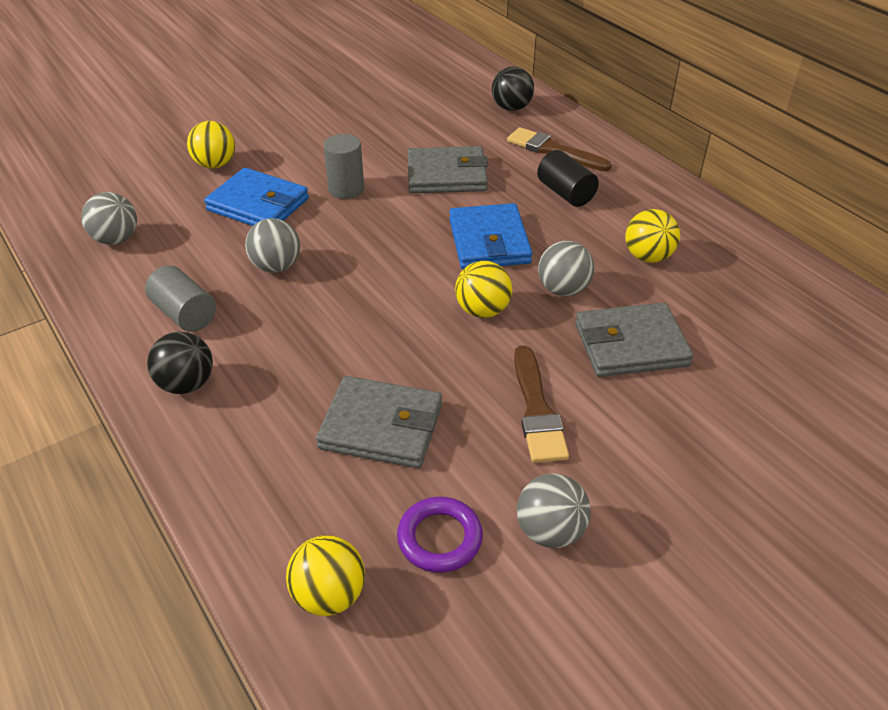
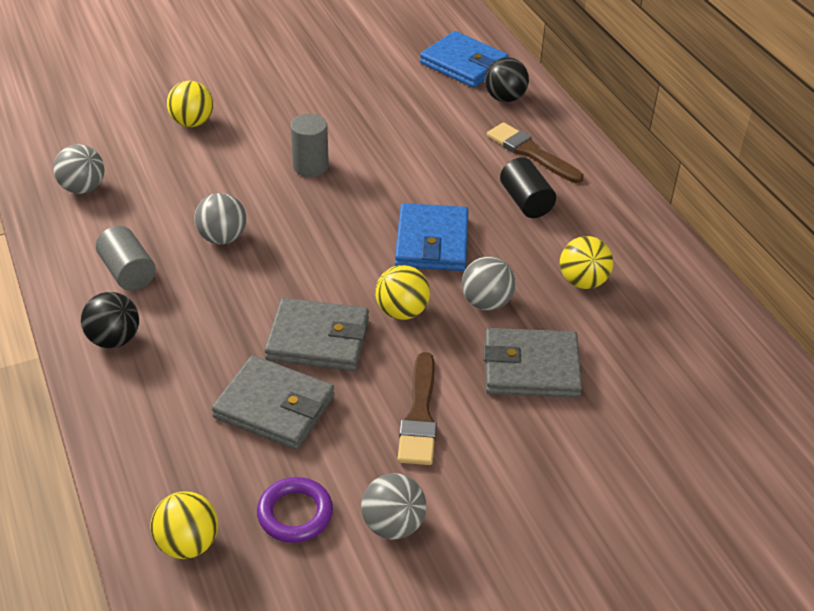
camera: 10 degrees right, 0 degrees up
(258, 204) = (222, 171): blue wallet -> blue wallet (464, 64)
(446, 175) = (413, 165): grey wallet -> grey wallet (318, 339)

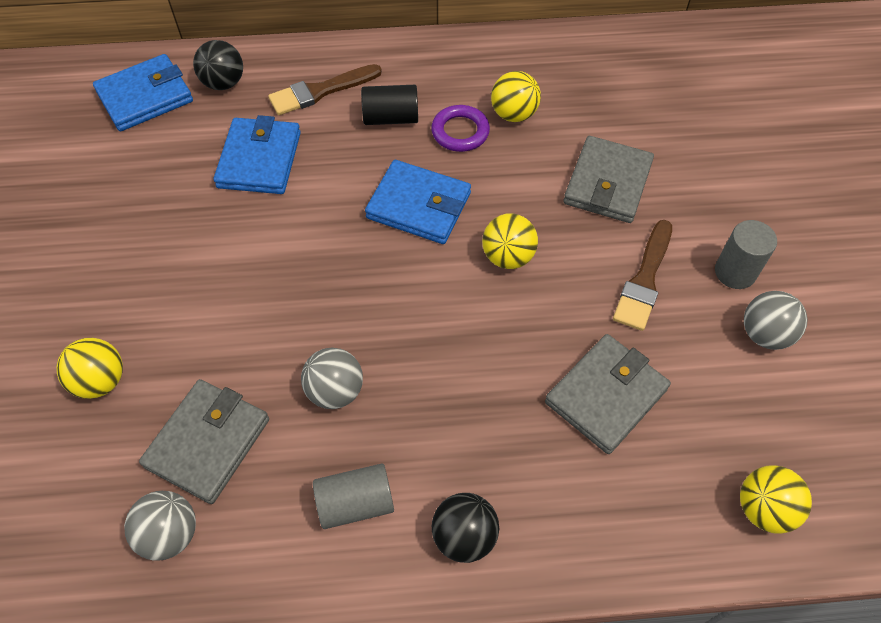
camera: 70 degrees left, 15 degrees up
(295, 513) = (741, 408): purple ring -> purple ring (460, 132)
(310, 166) = (250, 277): grey cylinder -> grey cylinder (735, 272)
(318, 339) = (524, 336): grey wallet -> grey wallet (208, 442)
(419, 415) = (644, 280): brown brush -> brown brush turned 90 degrees clockwise
(432, 139) = (259, 160): none -> blue wallet
(486, 302) = (517, 189): grey ball -> none

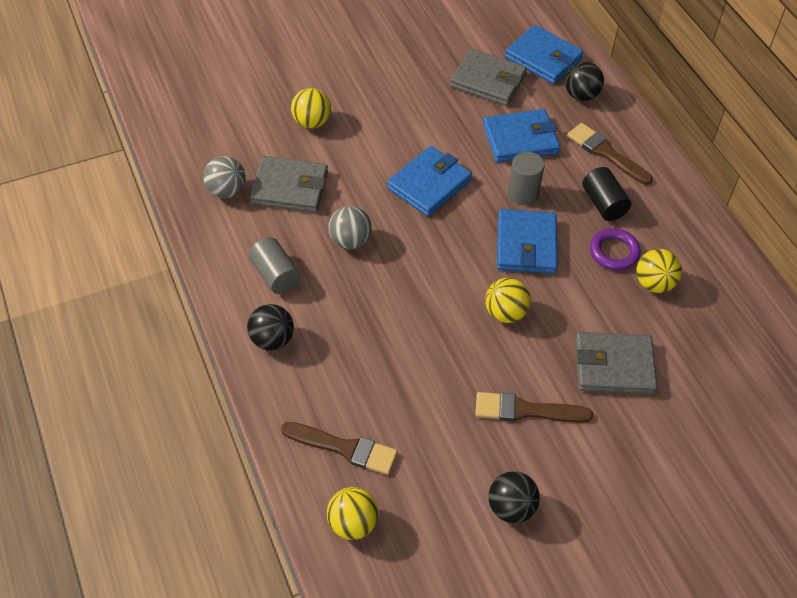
camera: 70 degrees right, 5 degrees down
(283, 273) = (429, 184): none -> blue wallet
(606, 395) = (408, 402): grey wallet -> grey wallet (488, 81)
(656, 488) = (344, 448): none -> brown brush
(735, 272) = (565, 477): grey cylinder -> grey cylinder (523, 194)
(764, 334) = (511, 508): grey ball -> black ball

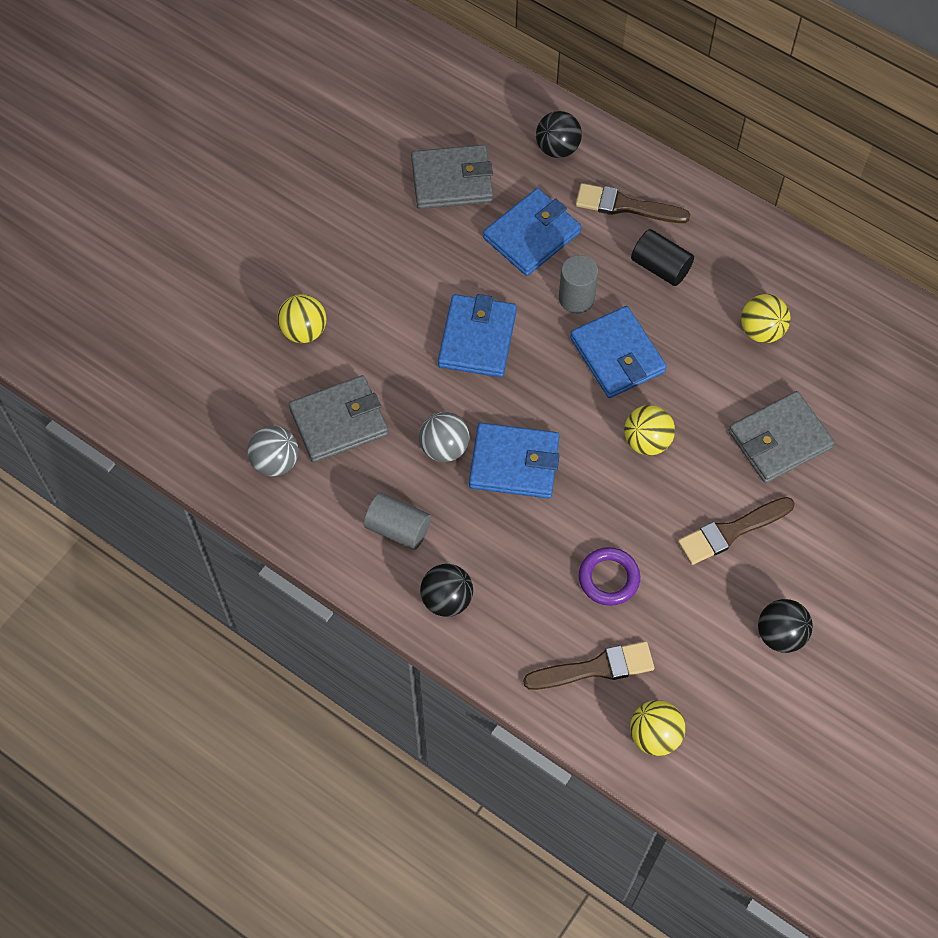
camera: 30 degrees left, 10 degrees up
(543, 58) = (490, 122): blue wallet -> blue wallet (514, 463)
(614, 252) = (704, 316): purple ring -> purple ring (608, 578)

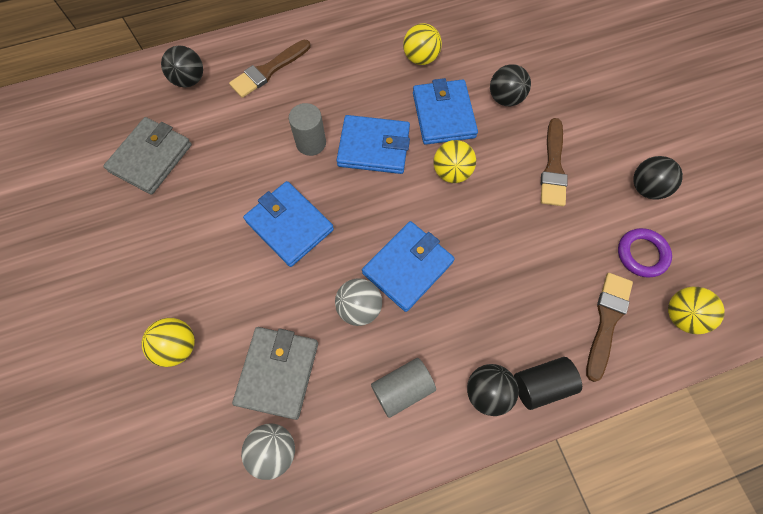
camera: 55 degrees left, 5 degrees up
(532, 235) = (239, 137): blue wallet -> blue wallet (443, 115)
(608, 578) = (541, 265): purple ring -> purple ring (642, 254)
(660, 267) = (330, 81): black cylinder -> black cylinder (541, 385)
(779, 440) = (505, 98): grey wallet -> black ball

